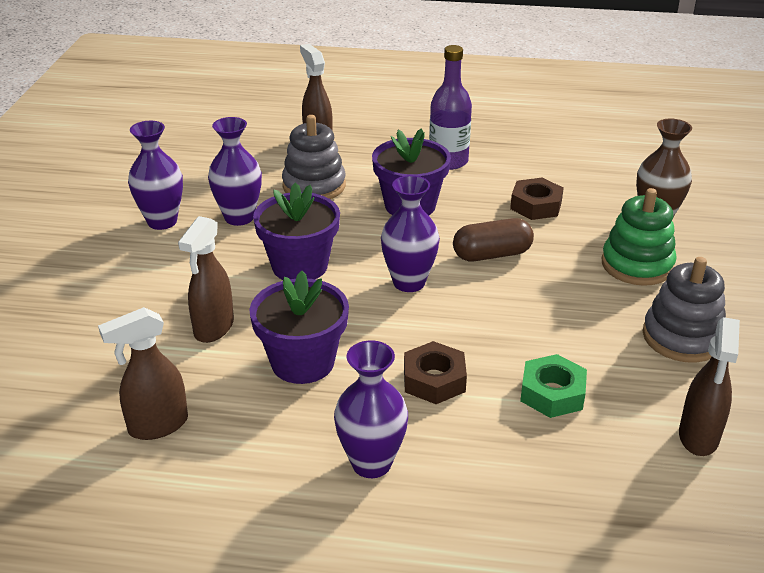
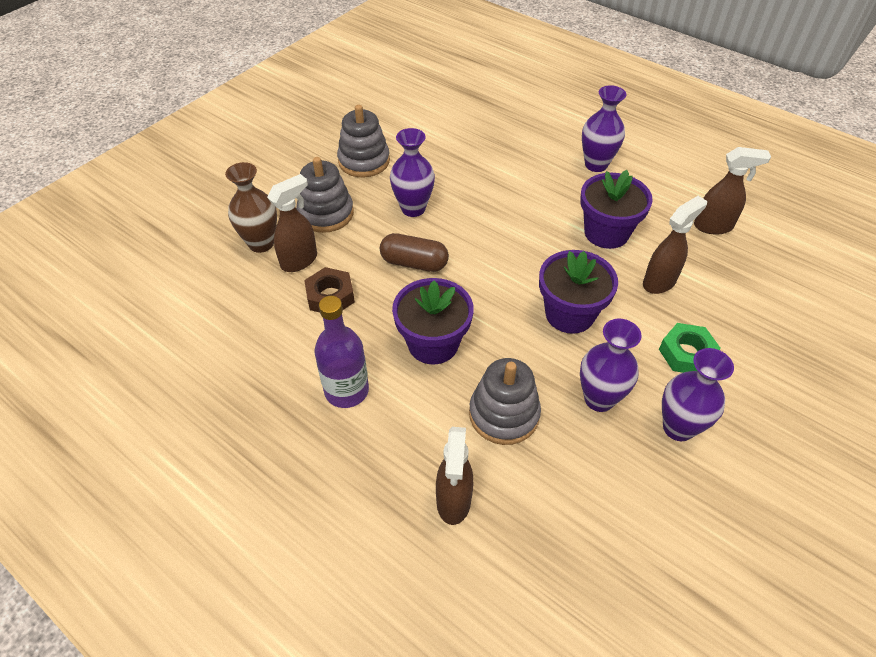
camera: 150 degrees left, 15 degrees up
(409, 282) = (495, 264): purple vase -> purple vase (413, 208)
(434, 380) = (531, 192): brown nut -> none
(552, 393) = (471, 161): green nut -> green nut (686, 353)
(637, 265) = (326, 214): green stacking toy -> grey stacking toy
(698, 437) = (421, 118): brown spray bottle -> brown spray bottle (299, 260)

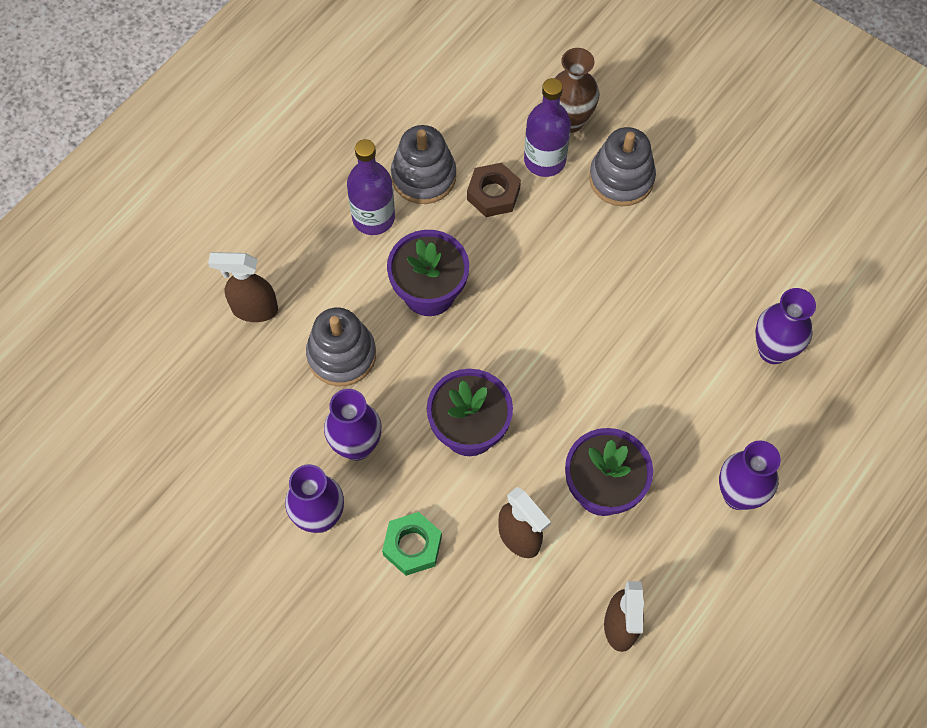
camera: 90 degrees right, 15 degrees up
(299, 260) = (544, 160): brown spray bottle -> purple bottle
(364, 161) = (721, 212): grey stacking toy -> grey stacking toy (423, 176)
(413, 208) = (635, 270): purple vase -> purple vase (773, 350)
(414, 263) = (544, 272): brown capsule -> none

